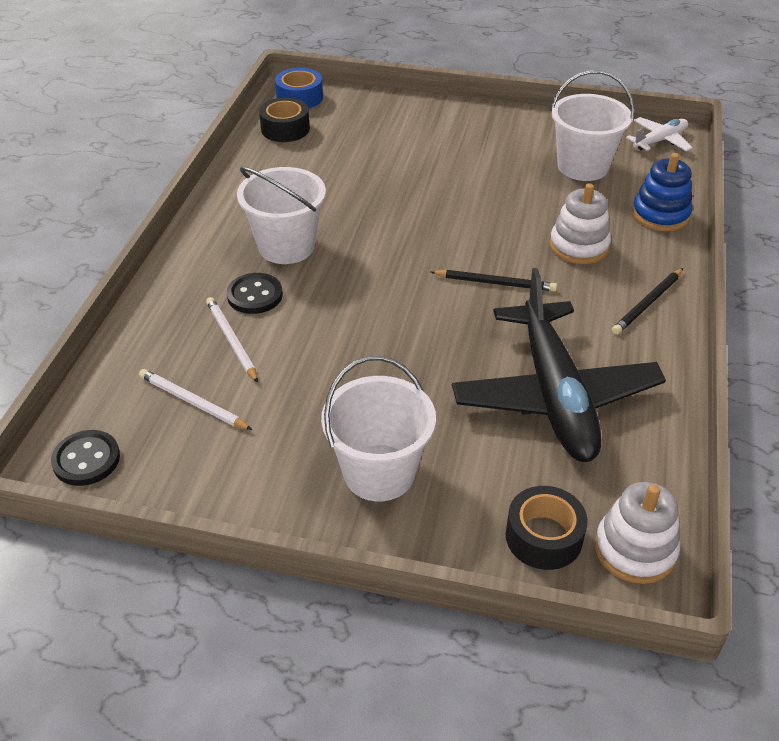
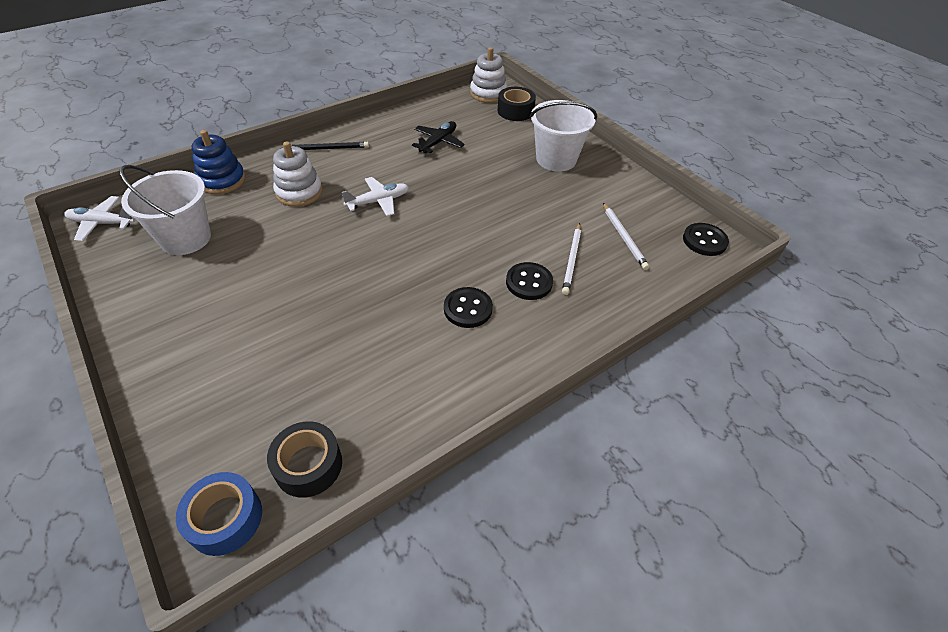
camera: 140 degrees left, 5 degrees up
(286, 246) = (468, 309): white bucket -> black button
(495, 283) = (378, 201): black pencil -> white plane
(555, 396) = (438, 142): black plane -> black plane, size x0.46

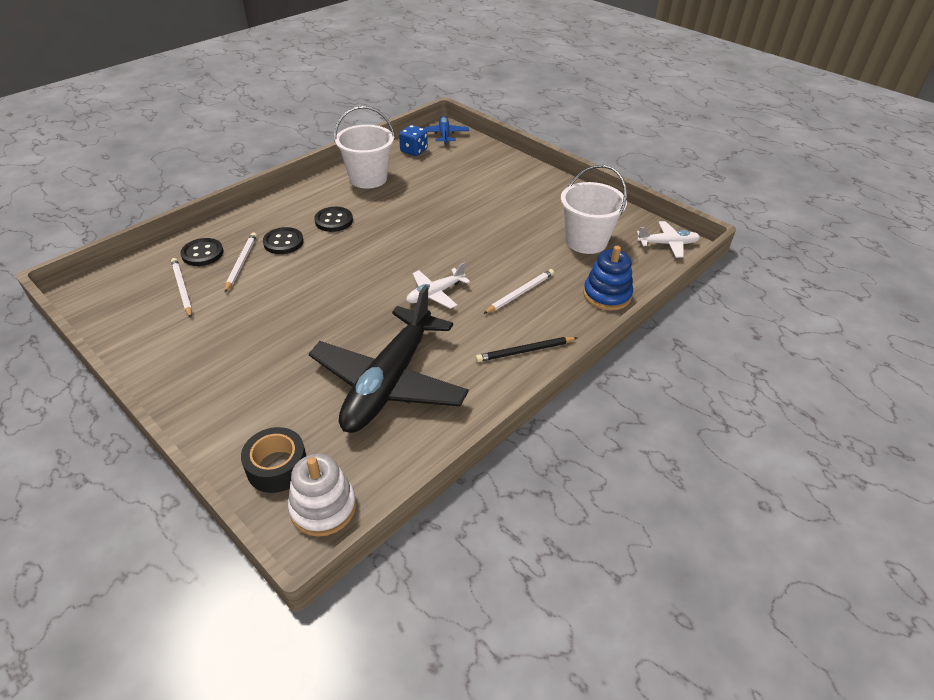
camera: 170 degrees right, 5 degrees down
(225, 519) = (444, 135): blue tape -> blue plane
(299, 192) = (520, 293): white stacking toy -> white pencil
(308, 465) = (414, 151): black tape -> blue dice
(438, 142) = (389, 382): black plane -> black plane, size x2.17
(556, 159) = (230, 377): white bucket -> white bucket (368, 178)
(704, 241) = (98, 295): black button -> black button (202, 253)

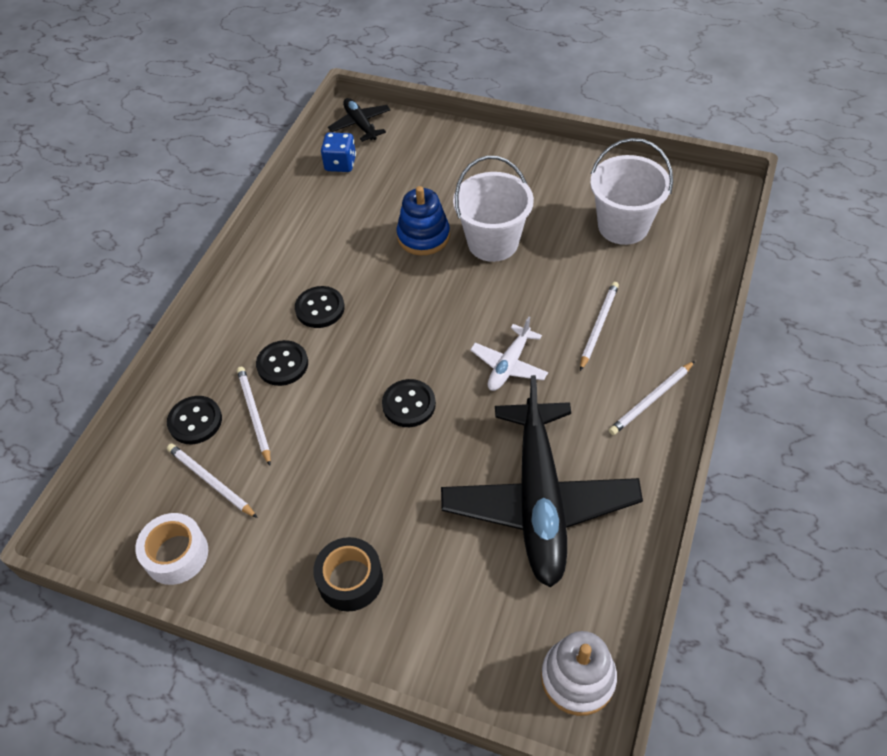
camera: 20 degrees left, 10 degrees up
(125, 320) = (176, 554): none -> white tape
(277, 467) = (498, 656): black tape -> black tape (350, 579)
(346, 292) = (409, 404): none -> black button
(368, 178) = (315, 228): white bucket -> white bucket (493, 242)
(444, 135) = (360, 124): blue plane -> black plane
(525, 351) = (651, 400): black pencil -> white pencil
(607, 295) = (688, 291): blue stacking toy -> blue stacking toy (423, 236)
(668, 244) = (709, 196): white plane -> none

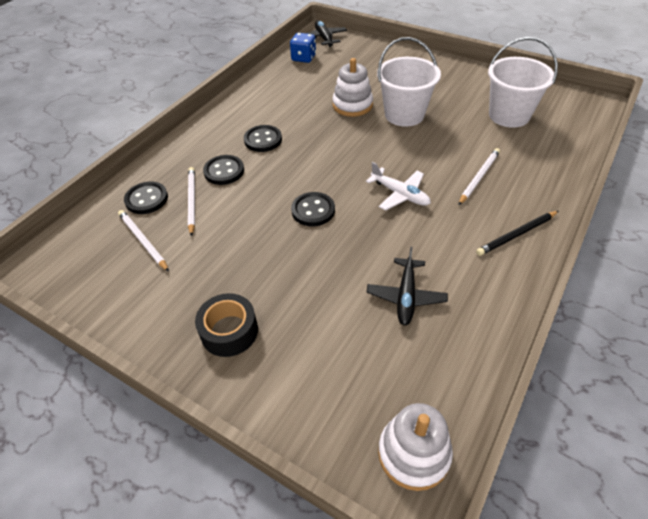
camera: 10 degrees right, 5 degrees down
(176, 554) = (97, 288): white tape -> none
(423, 236) = (352, 105): blue stacking toy -> white stacking toy
(509, 365) = (400, 194): white plane -> white plane turned 90 degrees counterclockwise
(539, 501) = (406, 296): black plane -> black plane, size x0.46
(651, 400) = (516, 235): white pencil -> black pencil

